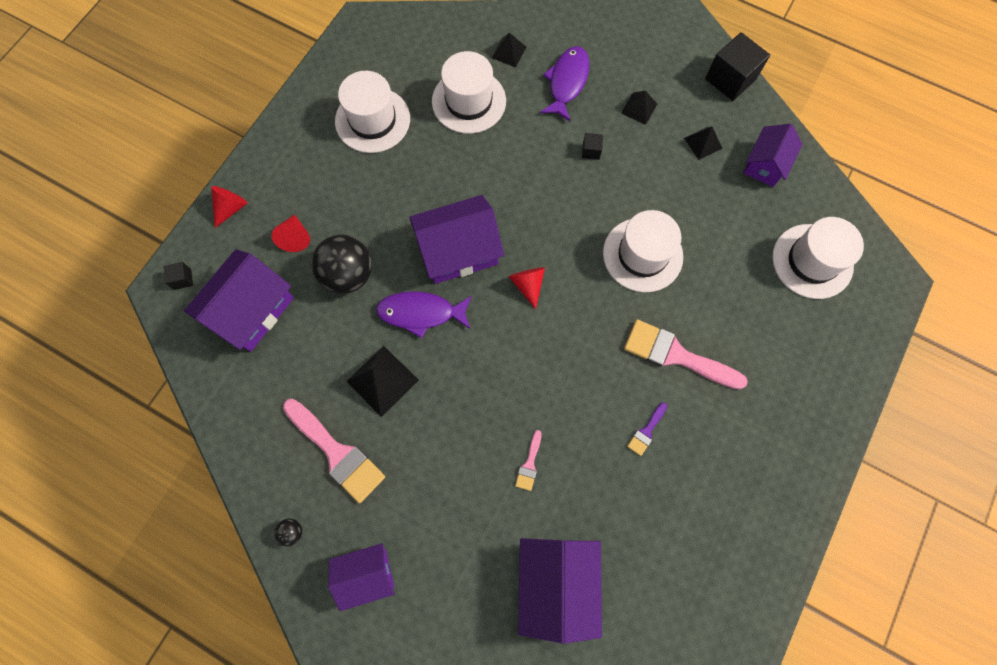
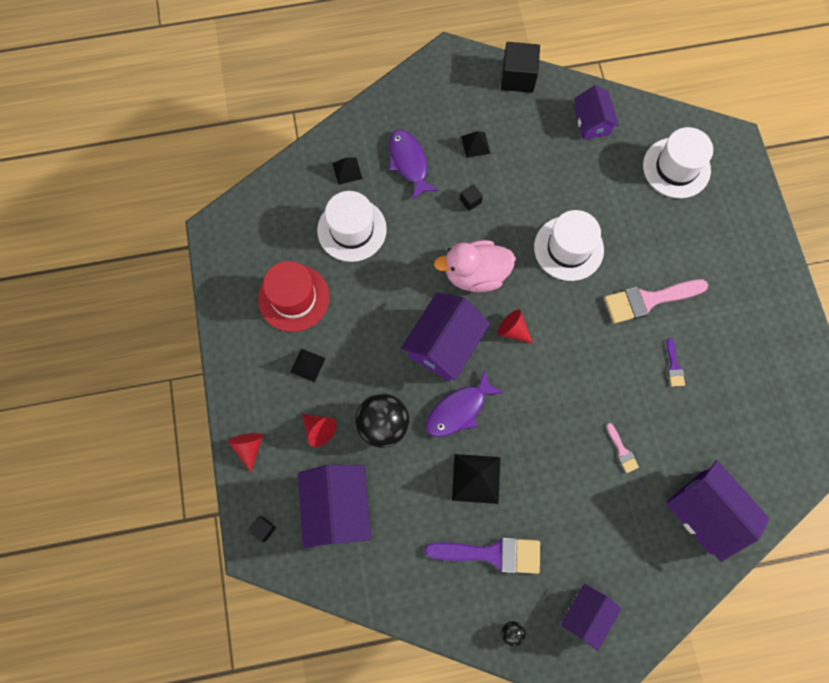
camera: 40 degrees left, 0 degrees up
(337, 453) = (492, 554): pink brush -> purple brush
(372, 120) = (294, 298): white hat -> red hat
(539, 214) = (475, 274): none -> pink duck
(703, 143) = (539, 138): black pyramid -> black pyramid (308, 365)

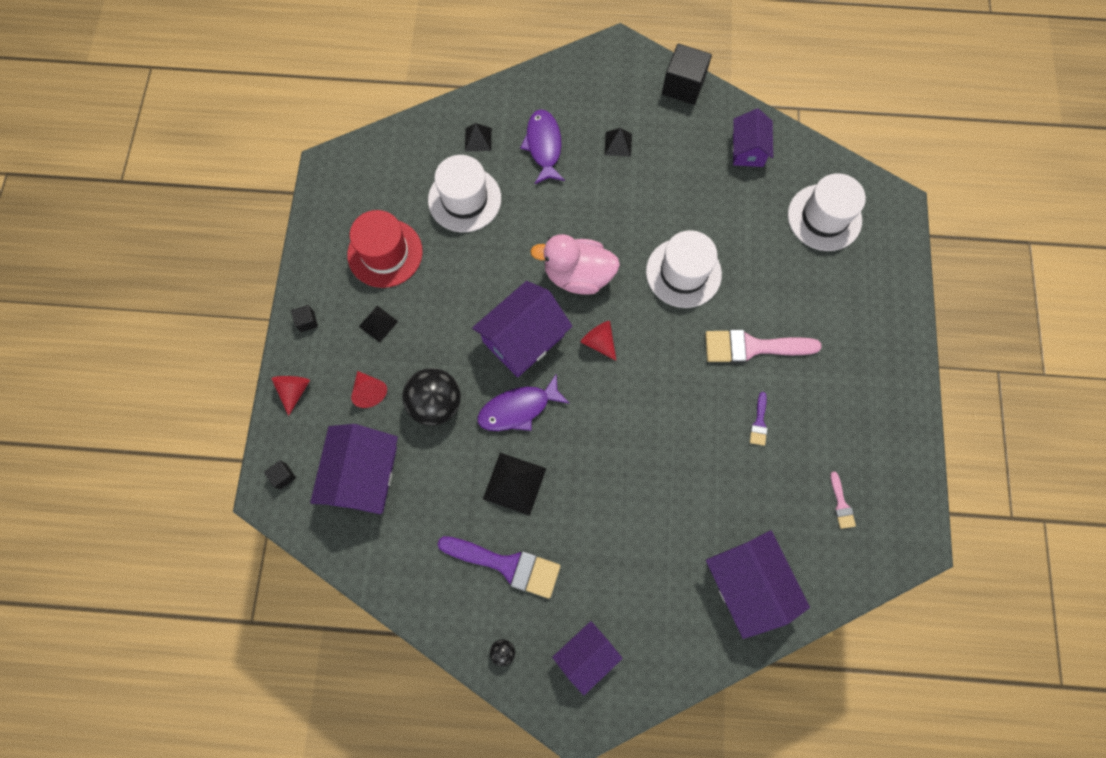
camera: 15 degrees right, 0 degrees up
(470, 201) = (595, 200): black cube -> black cube (307, 321)
(622, 451) = (676, 496): pink brush -> pink brush (841, 504)

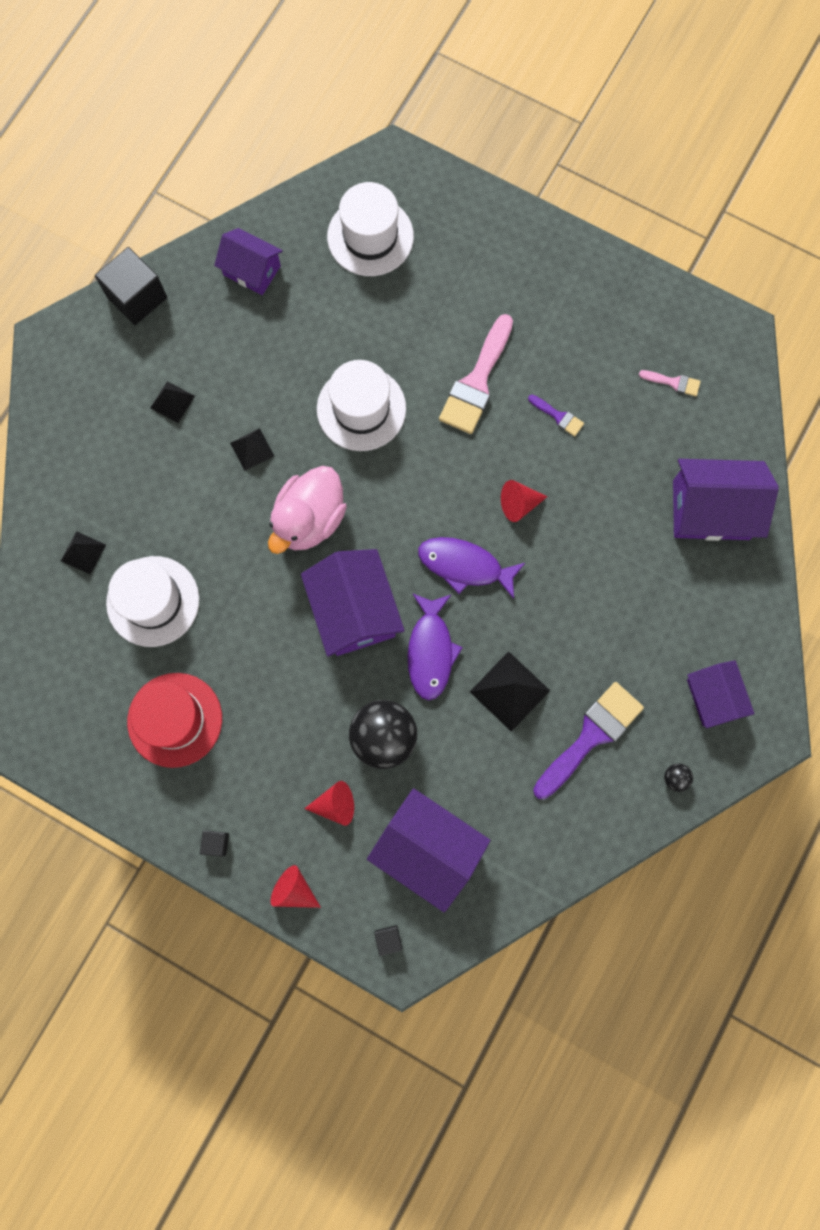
camera: 65 degrees left, 5 degrees up
(378, 323) = (259, 762): black pyramid -> black pyramid (252, 449)
(544, 146) = (131, 483): purple fish -> purple fish (465, 566)
(599, 342) = (396, 533): red cone -> red cone (519, 504)

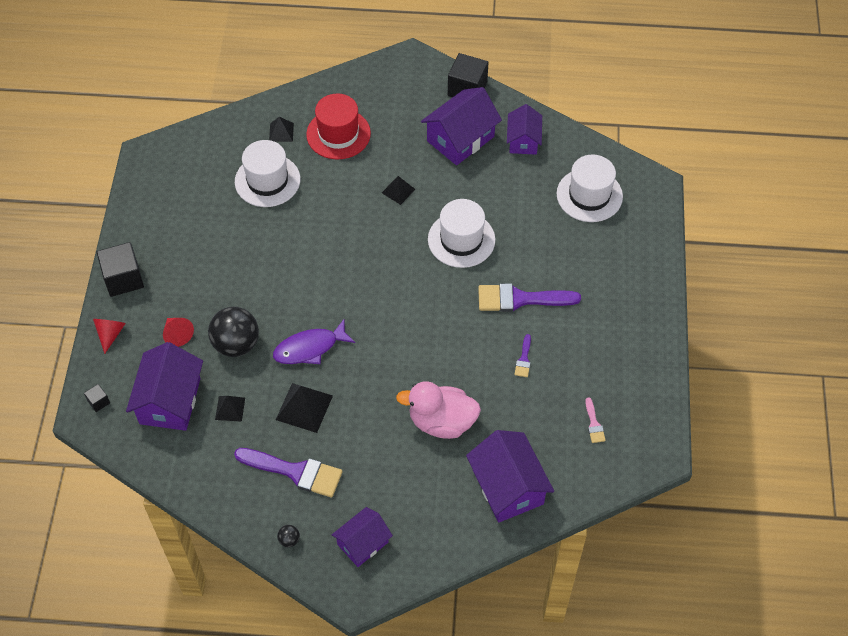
camera: 65 degrees right, 20 degrees down
(172, 401) = (407, 136): black pyramid -> black pyramid (230, 408)
(175, 720) = (194, 224): red hat -> red hat (338, 134)
(216, 843) = (123, 279): black cube -> black cube, size x2.15
(309, 519) = (366, 242): pink duck -> pink duck (441, 422)
(354, 610) = (316, 292): purple house -> purple house (460, 139)
(465, 566) = (381, 344): purple fish -> none
(476, 382) = (520, 299): pink brush -> purple brush
(519, 504) = (444, 360): red cone -> none

